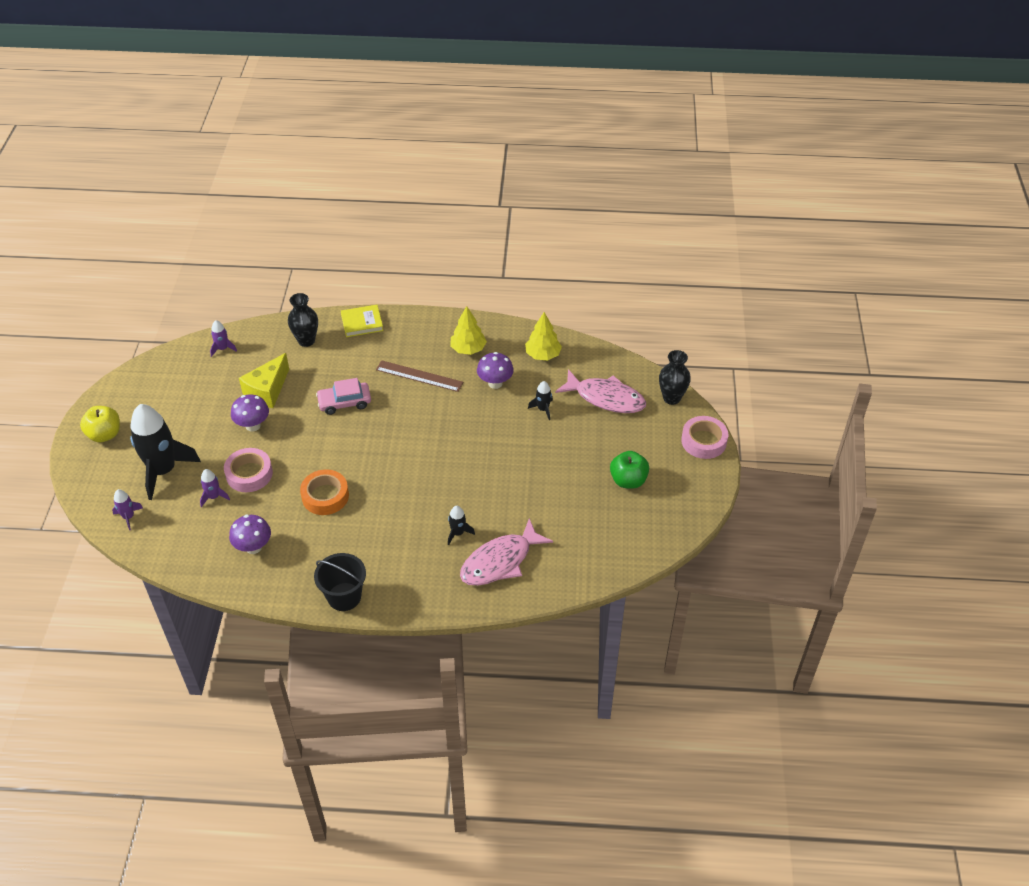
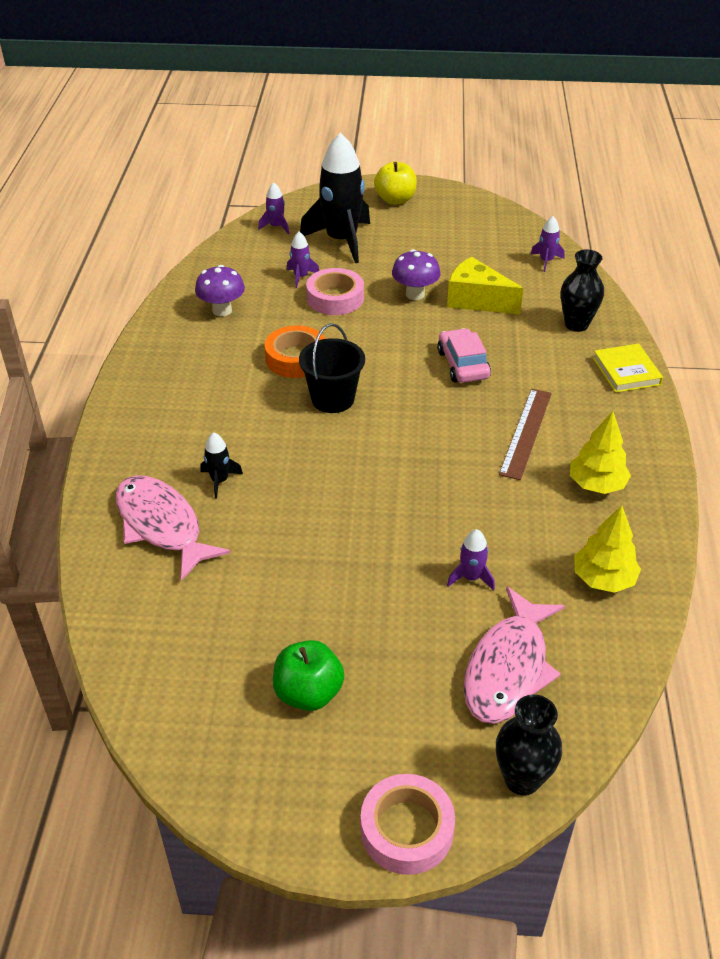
camera: 90 degrees right, 5 degrees down
(344, 597) = (134, 383): black bucket -> black bucket (332, 399)
(495, 383) = (524, 517): purple mushroom -> none
(543, 409) = (471, 577): black rocket -> purple rocket

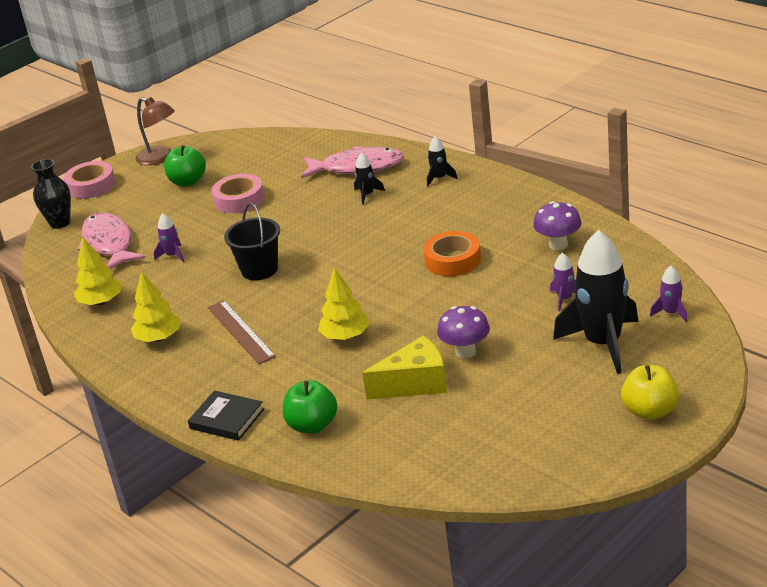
camera: 135 degrees right, 10 degrees down
(146, 441) = (439, 178): none -> black rocket
(267, 793) = (160, 158): none -> brown lamp
(332, 399) = (386, 261): black bucket -> black bucket (259, 269)
(335, 298) = (510, 306): pink tape -> pink tape (239, 199)
(463, 364) = (345, 336): pink car -> yellow tree
(546, 261) = (422, 461): purple rocket -> none
(576, 324) = (312, 425): black vase -> green apple
(626, 371) = (227, 419): yellow book -> black book

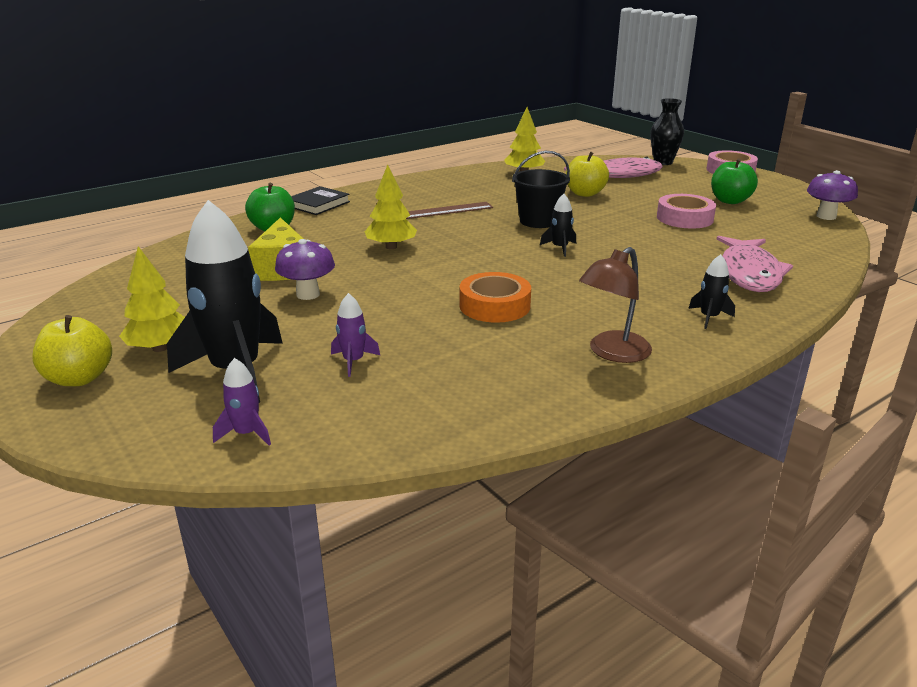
camera: 95 degrees right, 5 degrees down
(159, 338) = (453, 188): yellow tree -> yellow tree (160, 348)
(160, 158) = (786, 192): brown lamp -> brown lamp (612, 353)
(173, 256) = (585, 193): purple rocket -> yellow apple
(367, 195) = (675, 274): black rocket -> black rocket (560, 248)
(558, 244) = (487, 376): purple mushroom -> purple mushroom (826, 216)

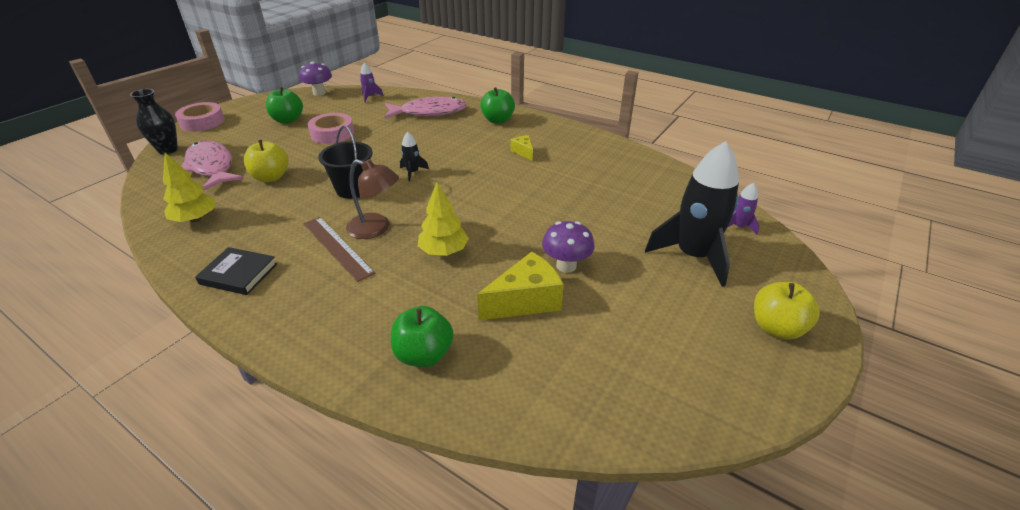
camera: 110 degrees left, 10 degrees up
(160, 348) = (705, 307): yellow tree -> none
(318, 204) = (324, 349): black book -> black book (238, 274)
(353, 361) = (638, 214): purple rocket -> purple rocket (370, 97)
(494, 306) = (527, 181): orange tape -> none
(583, 318) = (523, 152): none -> yellow cheese
(612, 353) = (558, 140): brown lamp -> brown lamp (376, 229)
(709, 317) = (497, 120): black rocket -> green apple

